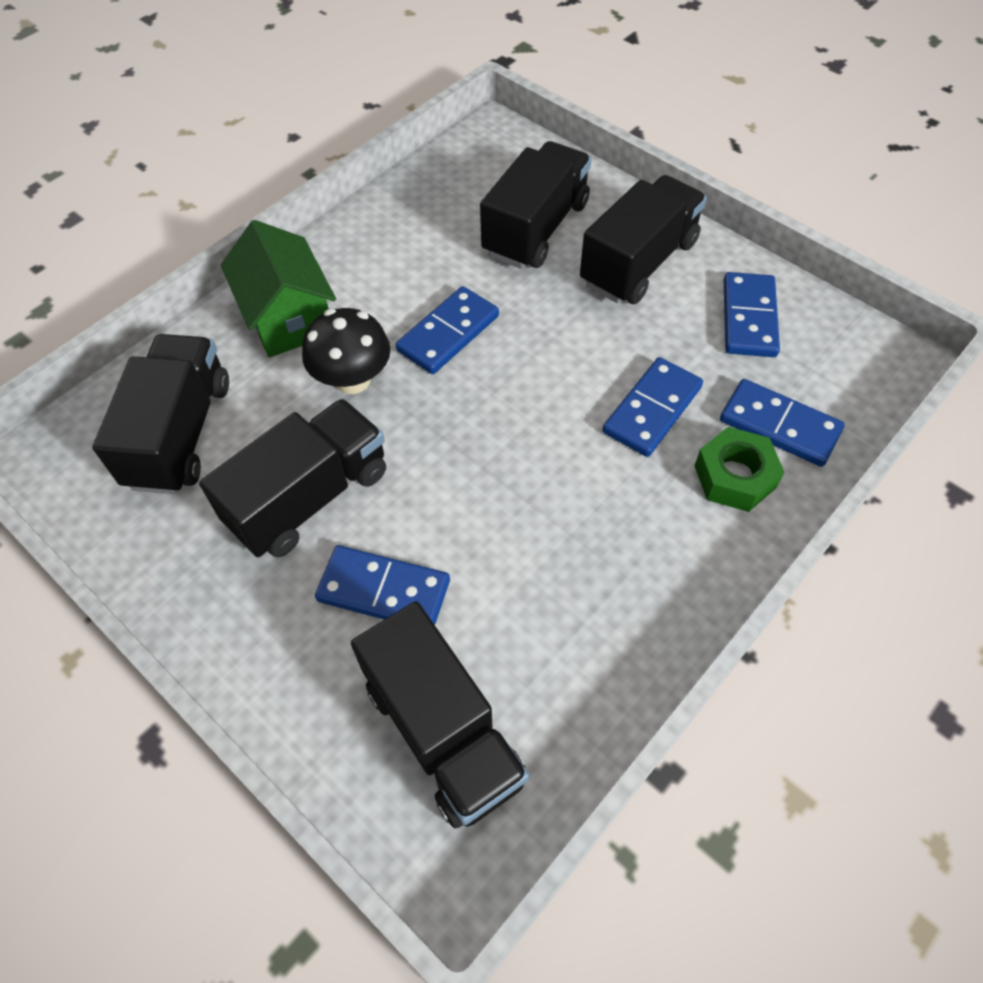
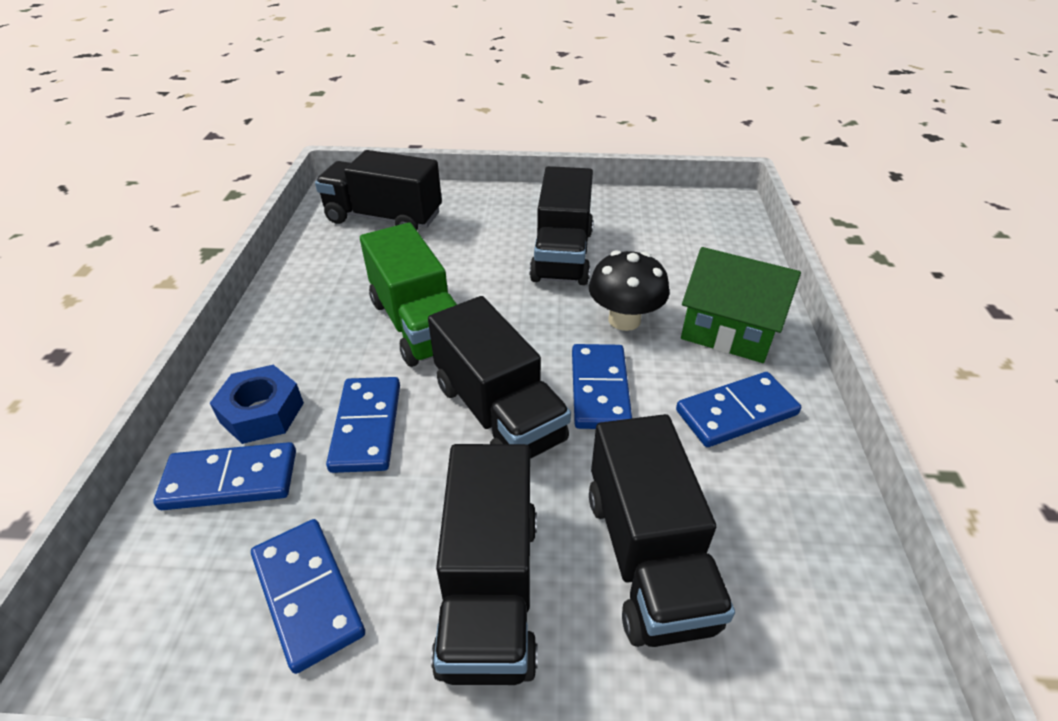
camera: 140 degrees right, 15 degrees down
(180, 434) = (678, 243): black truck -> black truck (498, 412)
(384, 590) = (469, 243): blue domino -> blue domino (736, 413)
(537, 495) = (418, 324): none -> green truck
(735, 477) = (262, 412): green nut -> blue nut

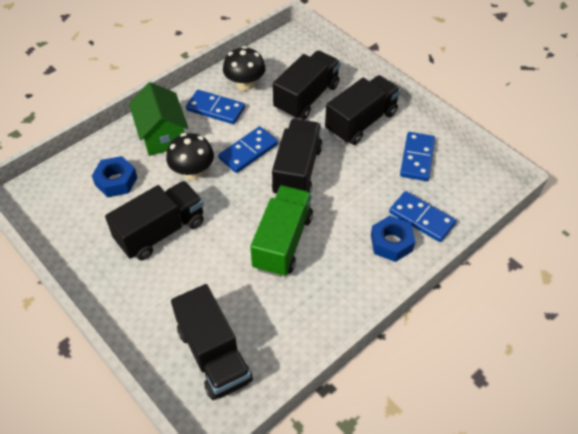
camera: 135 degrees left, 10 degrees up
(366, 427) = (353, 203): blue domino -> none
(680, 261) = (116, 181): none -> blue nut
(773, 491) = (245, 84): none -> black mushroom

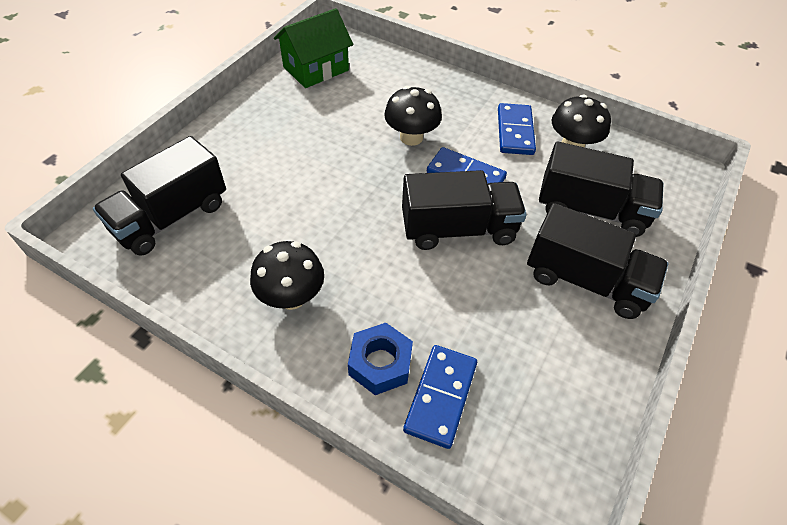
camera: 70 degrees right, 0 degrees up
(116, 181) = (372, 87): blue nut -> none
(161, 231) = (320, 135): black truck -> none
(162, 135) = (451, 101): green house -> green house (316, 69)
(282, 242) = (340, 241): green truck -> none
(324, 282) = (291, 297): none -> black mushroom
(417, 158) = (557, 368): blue domino -> none

